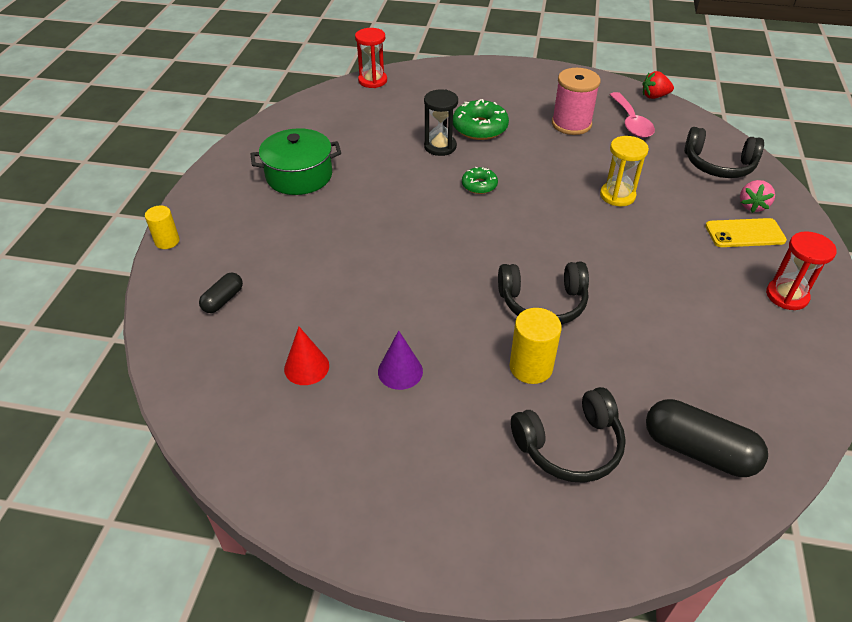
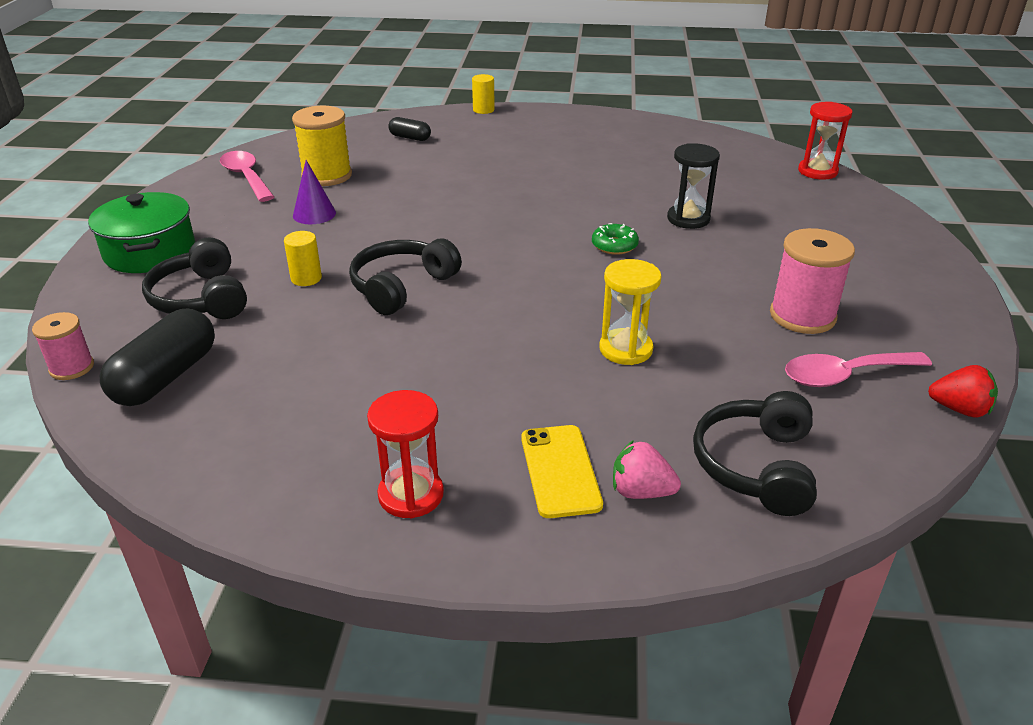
camera: 85 degrees right, 10 degrees down
(290, 445) = (246, 177): none -> pink spoon
(299, 176) = (597, 149): green pot -> green pot (150, 252)
(306, 367) = (327, 176): red cone -> yellow spool
(480, 128) = (747, 243): green donut -> none
(531, 367) = (306, 278): yellow cylinder -> yellow cylinder, size x0.66
(543, 303) = (401, 286): black headphones -> black headphones turned 45 degrees clockwise
(654, 96) = (959, 409): red strawberry -> red strawberry turned 120 degrees clockwise
(699, 532) = (72, 367): none -> pink spool

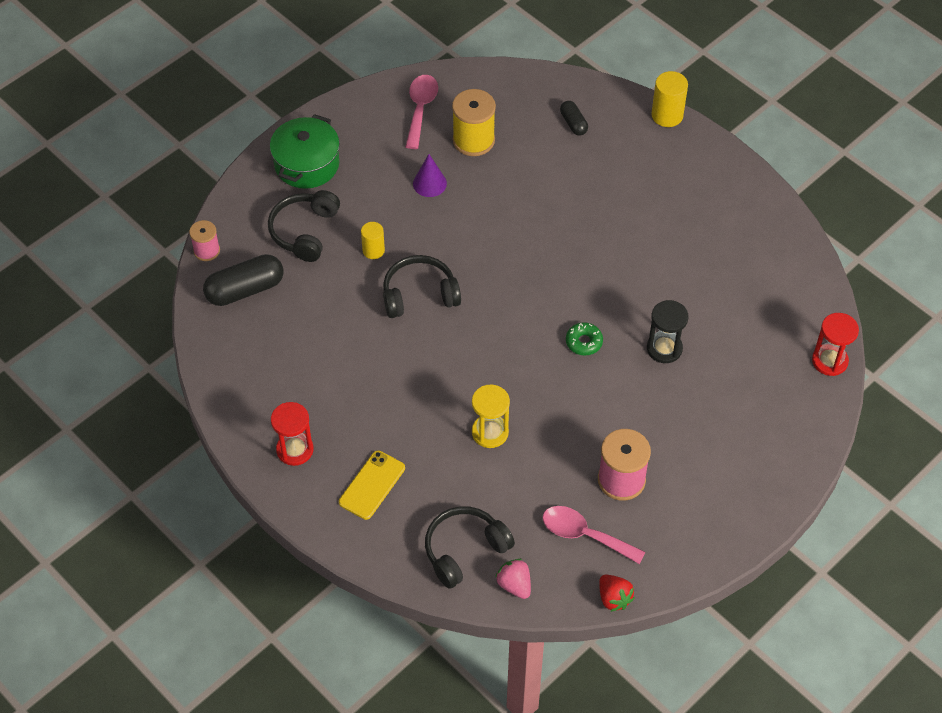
camera: 40 degrees right, 20 degrees up
(483, 110) = (667, 115): yellow cylinder -> yellow cylinder, size x1.51
(641, 491) = (395, 523): pink strawberry -> pink strawberry (514, 585)

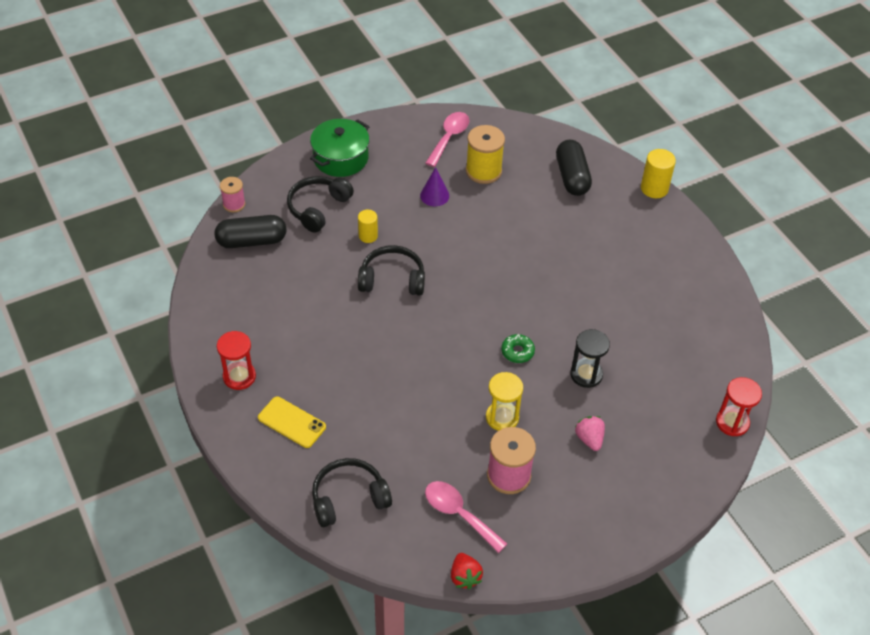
camera: 15 degrees right, 5 degrees down
(372, 485) = (291, 422): yellow phone -> yellow phone turned 75 degrees clockwise
(490, 432) = (409, 405): yellow hourglass -> yellow hourglass (502, 417)
(514, 585) = (381, 540): pink strawberry -> pink strawberry (589, 439)
(573, 123) = (572, 177): black capsule -> black capsule, size x1.84

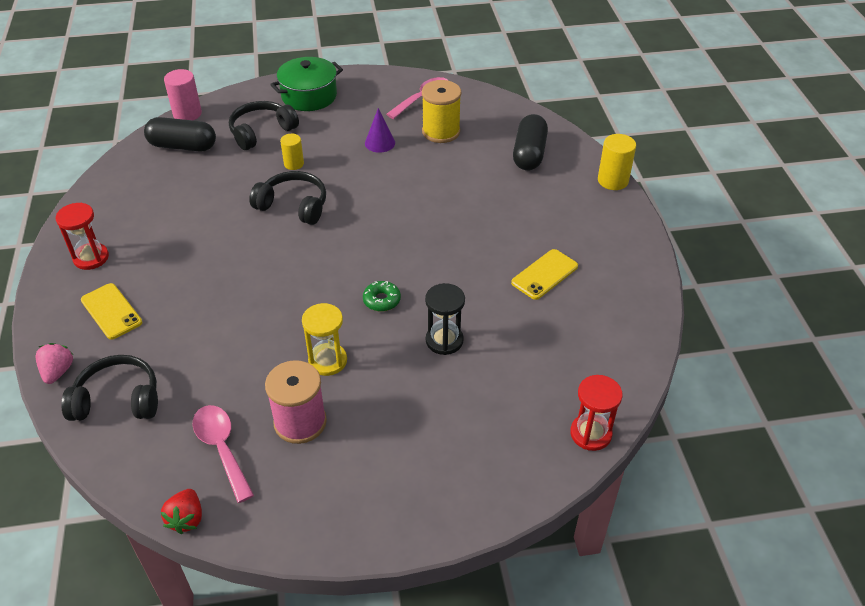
camera: 20 degrees right, 5 degrees down
(234, 204) = (187, 114): pink spool -> pink cylinder
(589, 439) = (412, 408): pink strawberry -> pink strawberry (58, 371)
(638, 294) = (544, 274): none -> yellow phone

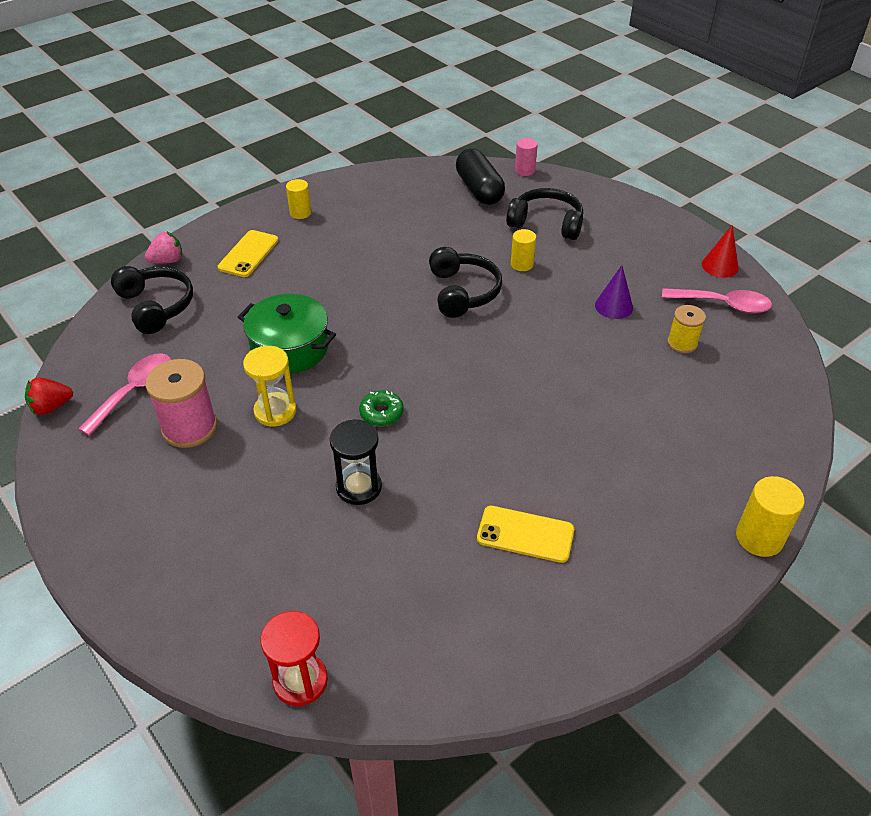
camera: 60 degrees right, 0 degrees up
(91, 258) = (300, 213): red hourglass -> yellow cylinder
(187, 114) = (524, 170): pink cylinder -> pink cylinder, size x0.66
(309, 96) = (632, 226): green pot -> green pot (290, 348)
(387, 81) = (720, 266): none -> red cone
(441, 132) = (682, 343): yellow spool -> yellow spool, size x0.60
(529, 154) = (725, 434): black capsule -> none

